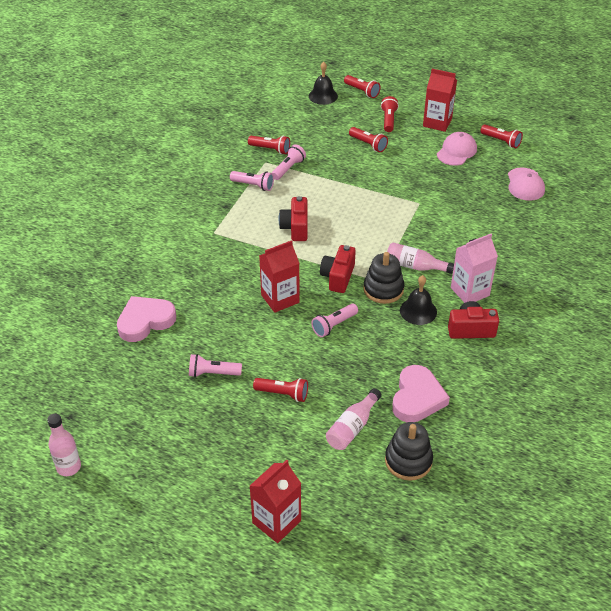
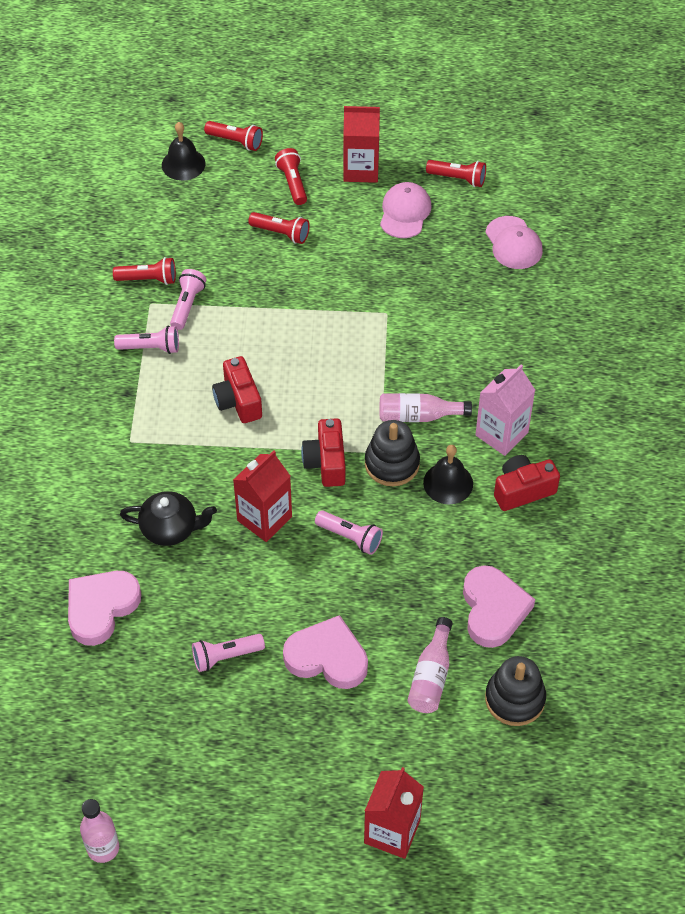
camera: 20 degrees left, 10 degrees up
(214, 288) = (170, 529): none -> black teapot
(283, 394) = (327, 657): red flashlight -> pink heart
(334, 325) = (350, 537): pink flashlight -> pink flashlight turned 90 degrees counterclockwise

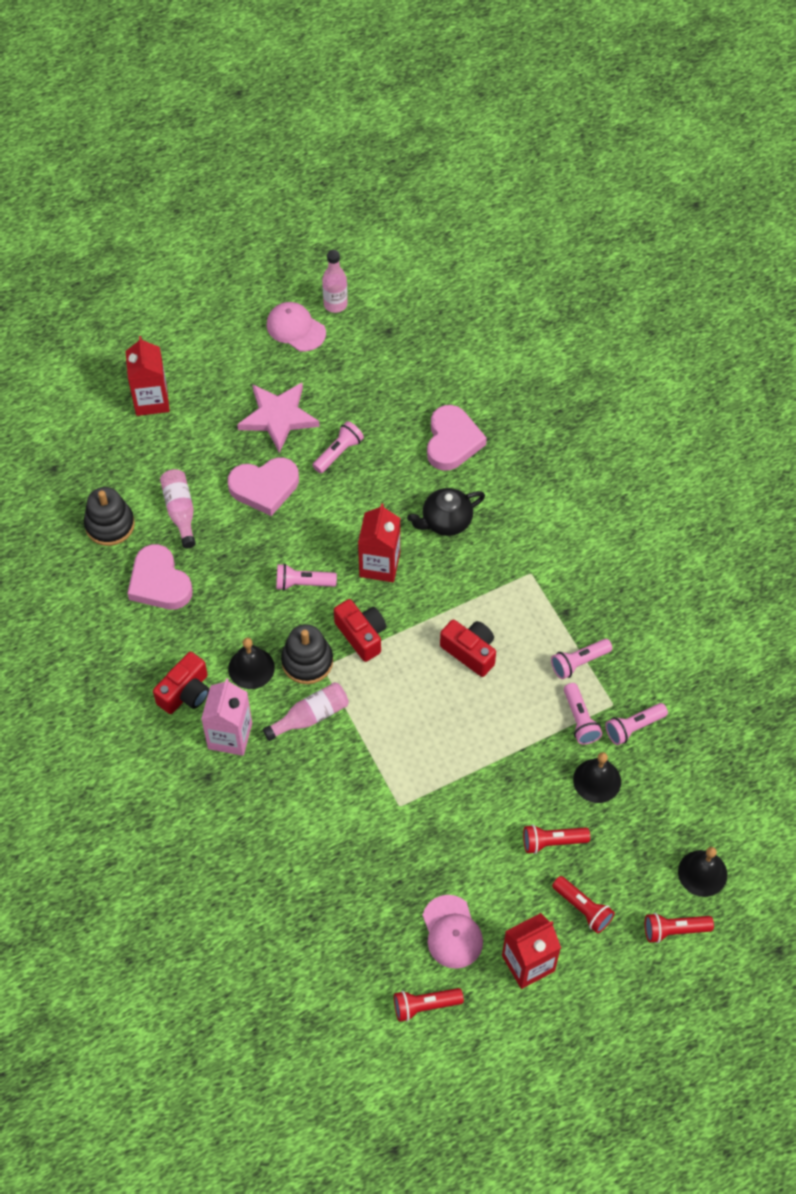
camera: 150 degrees right, 5 degrees up
(148, 279) = (633, 727): red flashlight -> pink flashlight
(211, 257) = (597, 780): none -> black bell
(262, 732) = (278, 417): none -> pink star
(513, 243) = (325, 952): pink cap -> pink cap (295, 328)

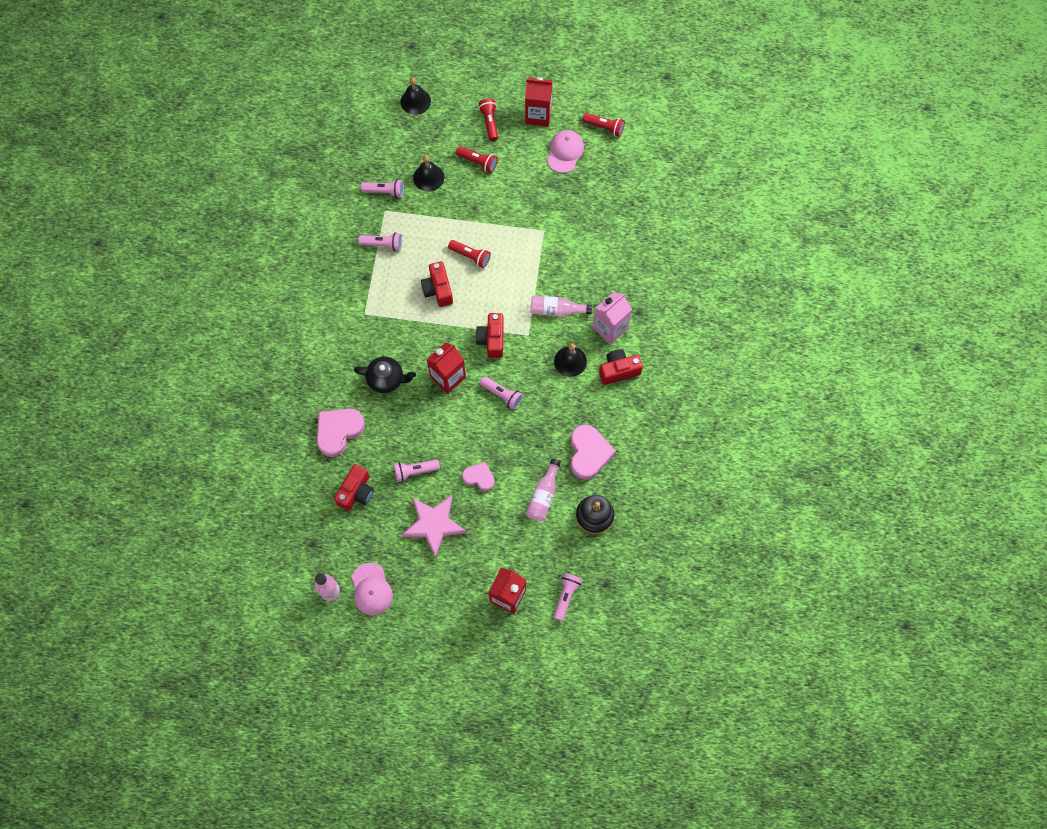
camera: 145 degrees left, 10 degrees up
(264, 487) = (479, 477): pink heart -> pink heart, size x0.61
(307, 661) = (535, 344): black stacking toy -> none
(384, 399) = (356, 492): none -> red camera
(580, 720) = (410, 214): pink flashlight -> pink flashlight (566, 596)
(674, 930) = (453, 85): red flashlight -> red flashlight (470, 256)

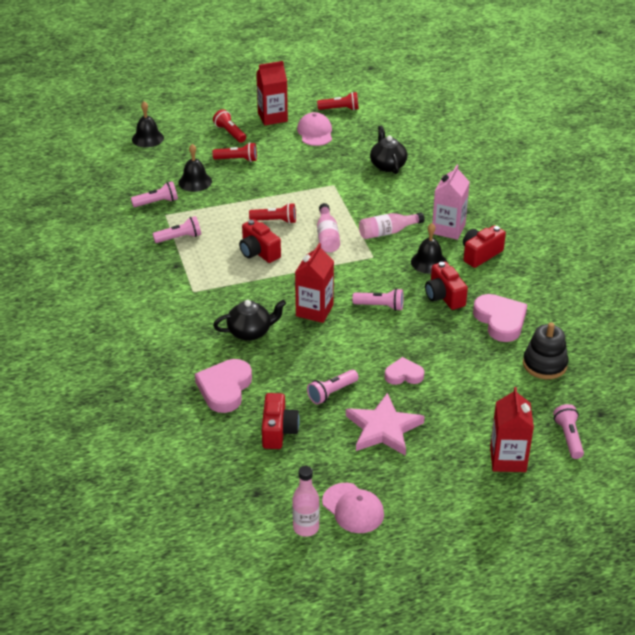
camera: 25 degrees left, 30 degrees down
(492, 339) = (339, 270): red camera -> red camera (444, 296)
(543, 496) = (481, 366): pink bottle -> pink bottle (327, 236)
(604, 224) = (387, 165): none -> black teapot

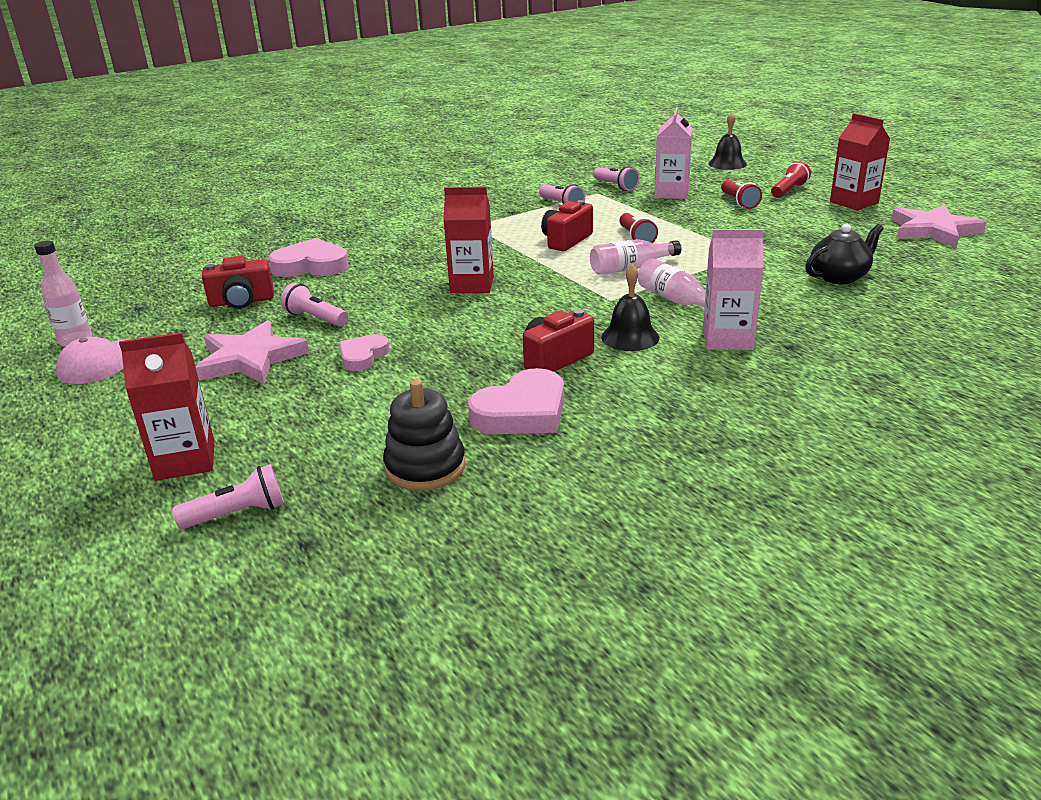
camera: 75 degrees right, 10 degrees down
(195, 182) = (671, 193): black bell -> pink carton
(250, 332) = (414, 261): black teapot -> none
(315, 132) = (855, 227): pink cap -> none
(340, 109) = (933, 230): red flashlight -> pink star
(380, 306) = (504, 320): pink flashlight -> none
(404, 375) = (363, 356): pink heart -> pink heart turned 135 degrees counterclockwise
(480, 254) = (685, 373): red camera -> none

